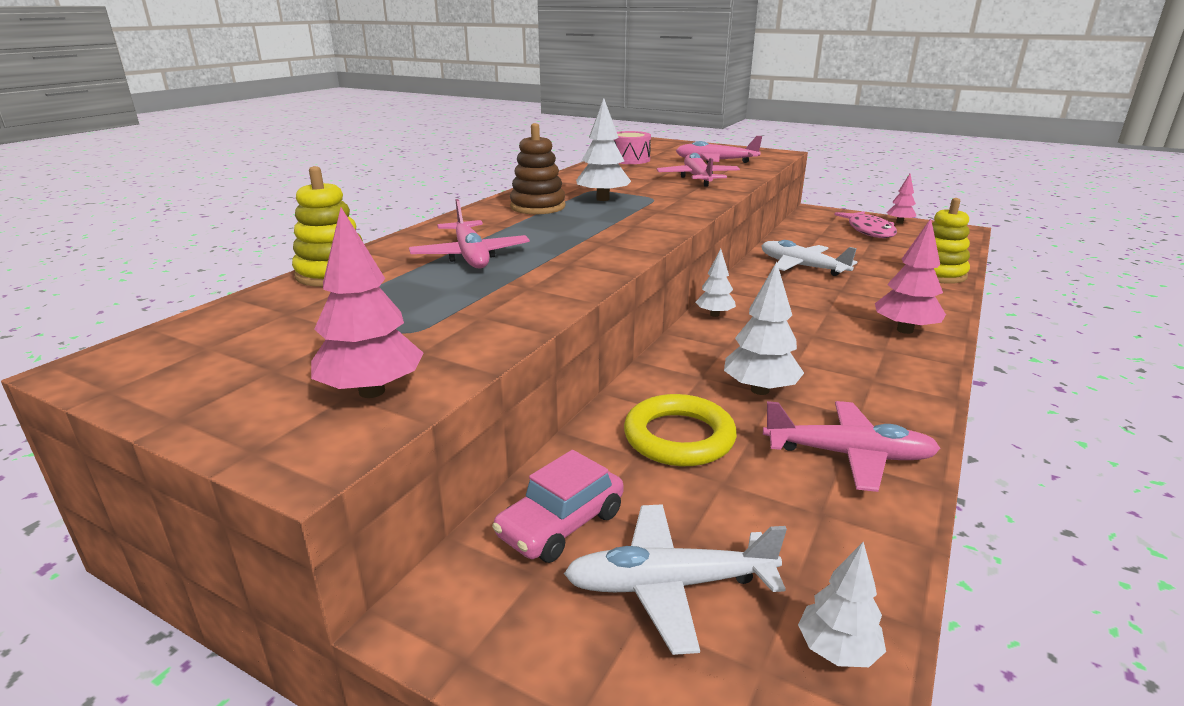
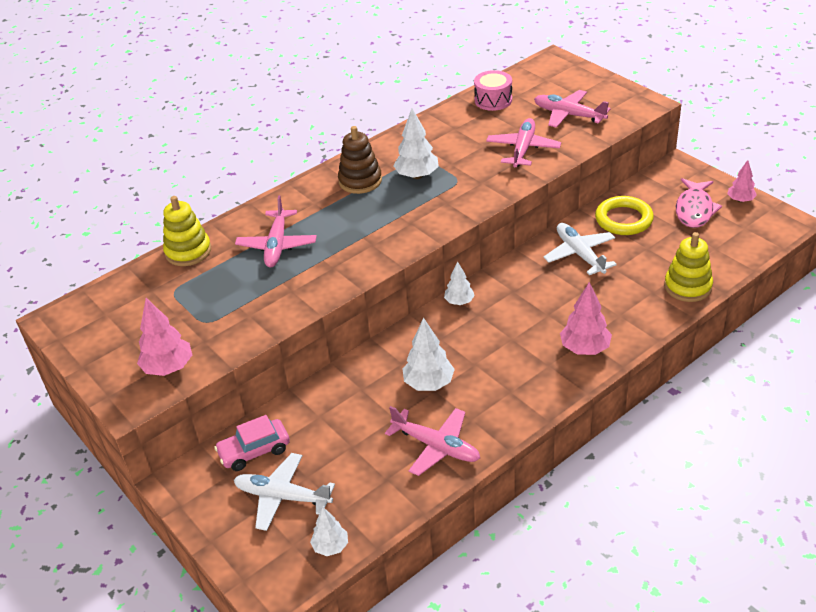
camera: 25 degrees right, 15 degrees up
(679, 437) = (351, 409): yellow ring -> yellow ring (623, 219)

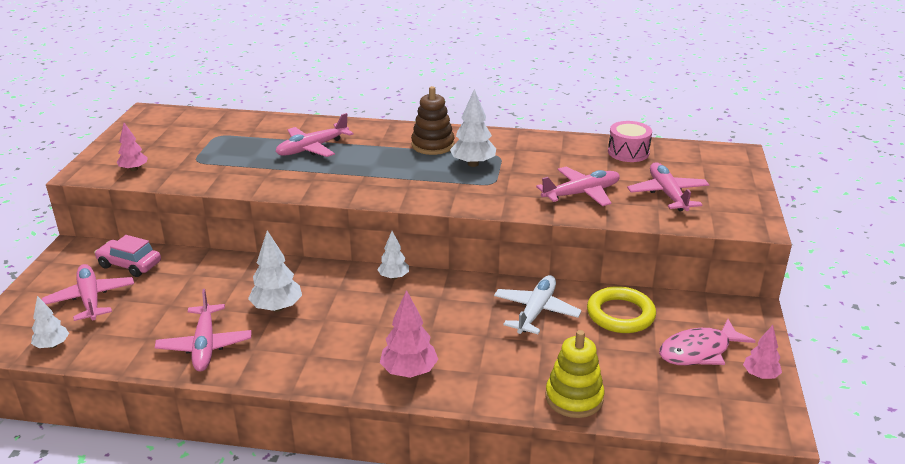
camera: 45 degrees right, 10 degrees down
(168, 368) = (134, 169): pink tree -> pink tree, size x0.64
(188, 251) = (266, 122): yellow stacking toy -> none
(283, 497) = (90, 299): white plane -> pink plane

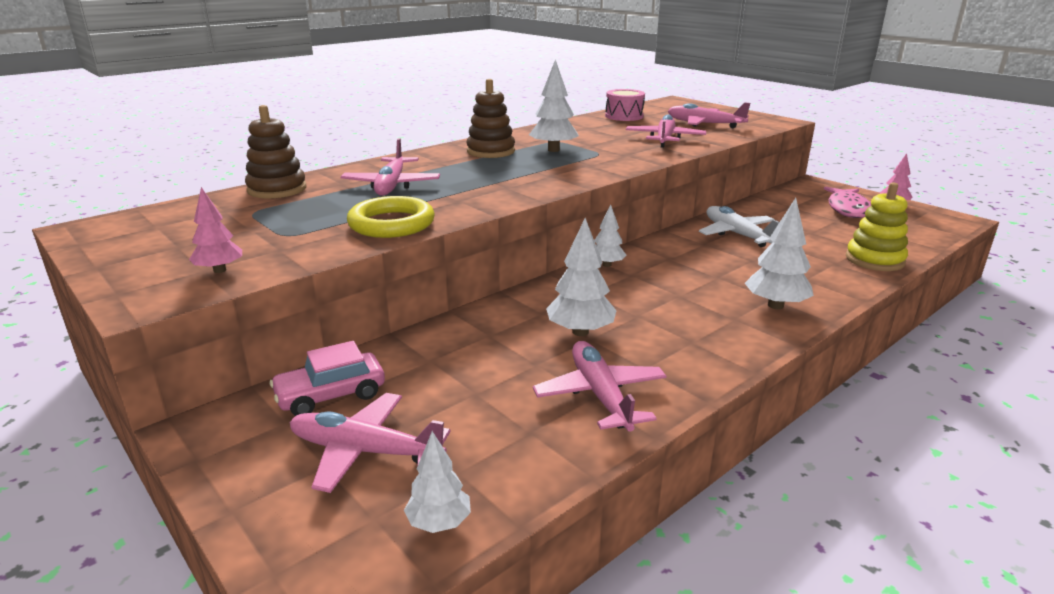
camera: 50 degrees left, 5 degrees down
(205, 345) = (600, 395): pink plane -> pink plane turned 135 degrees counterclockwise
(260, 123) = (277, 189): none -> brown stacking toy
(409, 372) = (775, 305): pink tree -> white tree
(620, 314) = (775, 213): yellow ring -> yellow ring (391, 224)

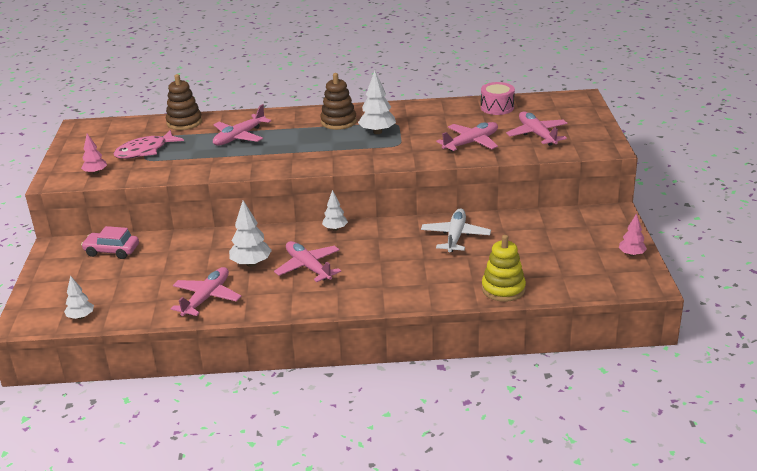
camera: 40 degrees right, 5 degrees up
(366, 451) = (93, 280): pink plane -> pink plane (308, 267)
(391, 224) = (196, 167): yellow ring -> none
(775, 305) = (374, 291): white tree -> none
(848, 209) = (584, 245): pink fish -> pink fish (145, 151)

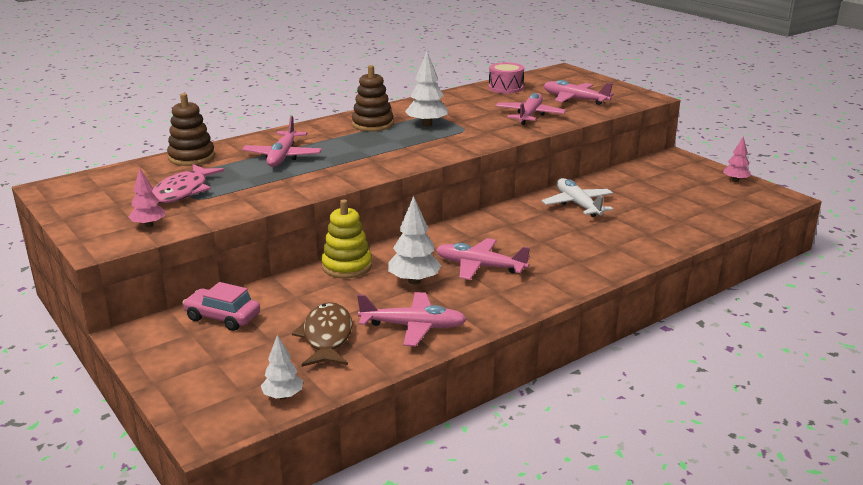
camera: 35 degrees left, 5 degrees down
(112, 251) = (222, 317): pink car -> pink car turned 45 degrees clockwise
(149, 286) = (327, 337): none -> brown fish
(206, 298) = (413, 326): pink plane -> pink plane turned 105 degrees clockwise
(335, 229) = (455, 228): white tree -> none
(503, 289) = (683, 232): yellow stacking toy -> yellow stacking toy (347, 266)

